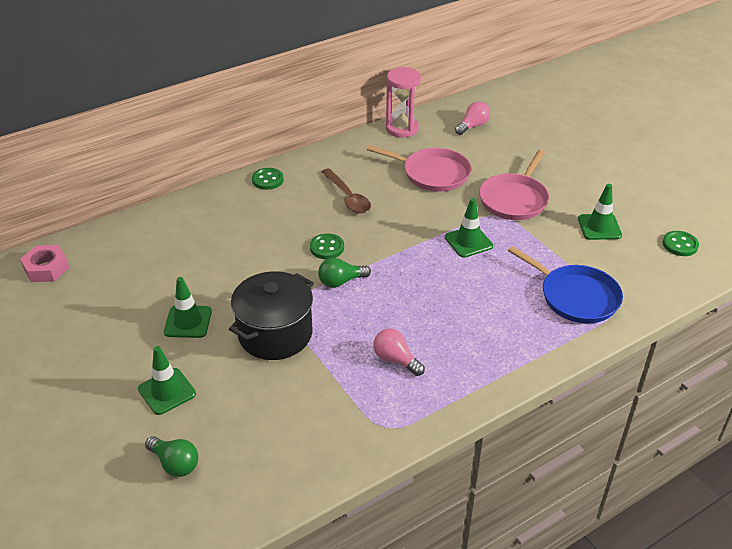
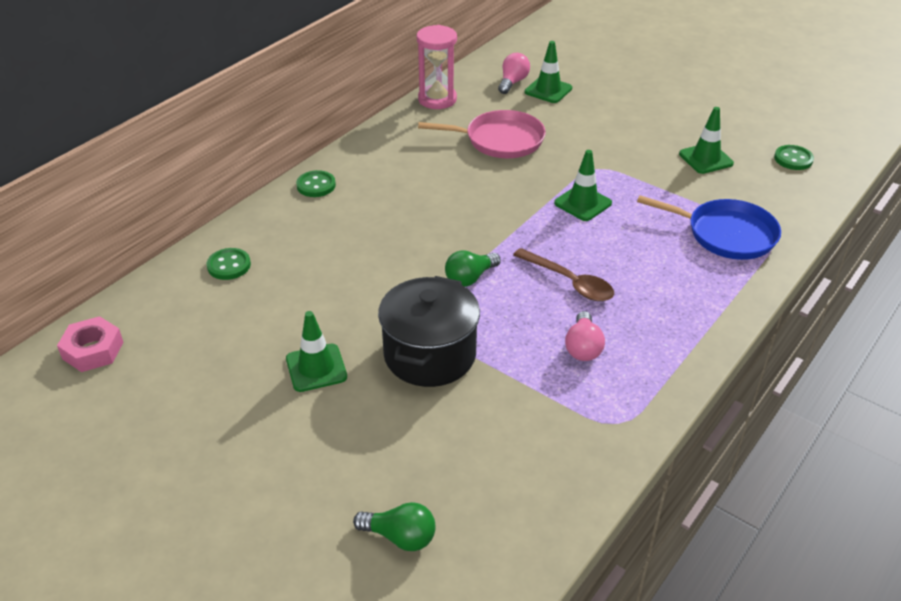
camera: 20 degrees left, 0 degrees up
(167, 391) = (339, 455): green traffic cone -> green traffic cone (548, 90)
(327, 247) = (431, 245): green button -> green button (229, 265)
(348, 197) = (422, 185): brown spoon -> brown spoon (569, 282)
(396, 360) = (583, 347): pink light bulb -> pink light bulb turned 105 degrees counterclockwise
(514, 199) = (603, 149): pink pan -> none

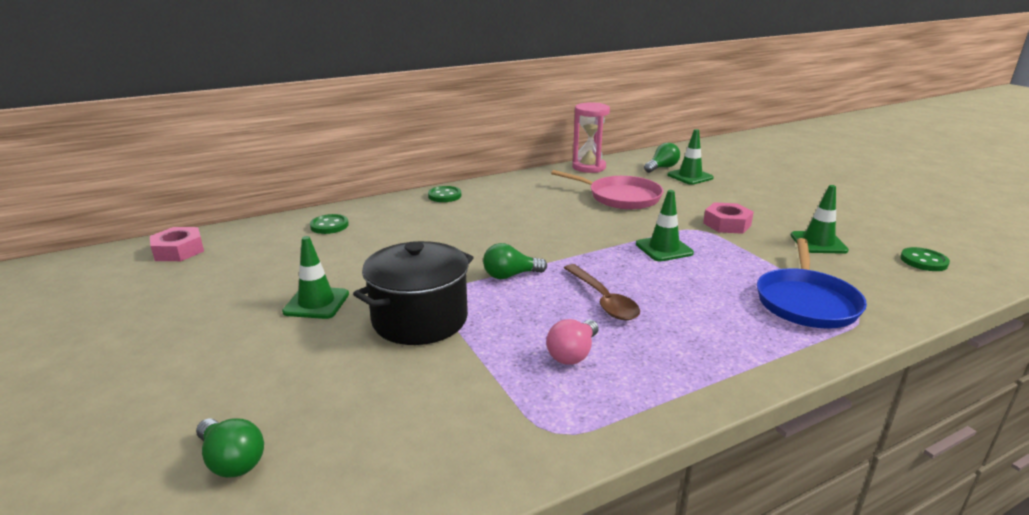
camera: 25 degrees right, 15 degrees down
(512, 82) = (662, 168): pink light bulb -> green light bulb
(619, 154) = (727, 224): none -> pink nut
(726, 234) = (806, 302): blue pan -> blue pan turned 60 degrees clockwise

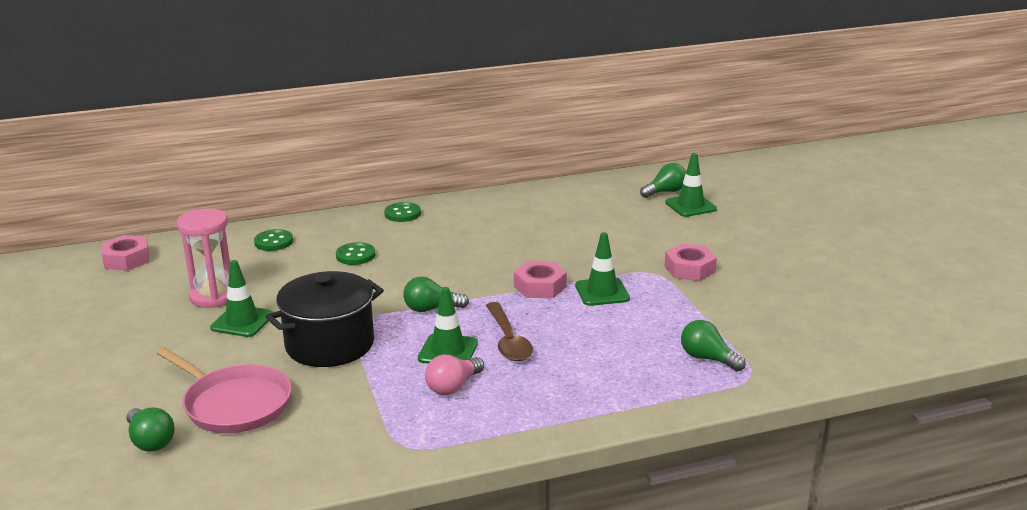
camera: 10 degrees right, 0 degrees up
(589, 167) = (580, 186): pink hourglass -> pink hourglass (214, 296)
(604, 248) = (540, 286): none -> pink nut
(621, 197) = (594, 228): pink pan -> pink pan (234, 404)
(806, 302) = (708, 359): blue pan -> green light bulb
(818, 243) = (773, 298): green traffic cone -> green traffic cone (448, 351)
(923, 261) = (872, 327): green button -> green button (355, 255)

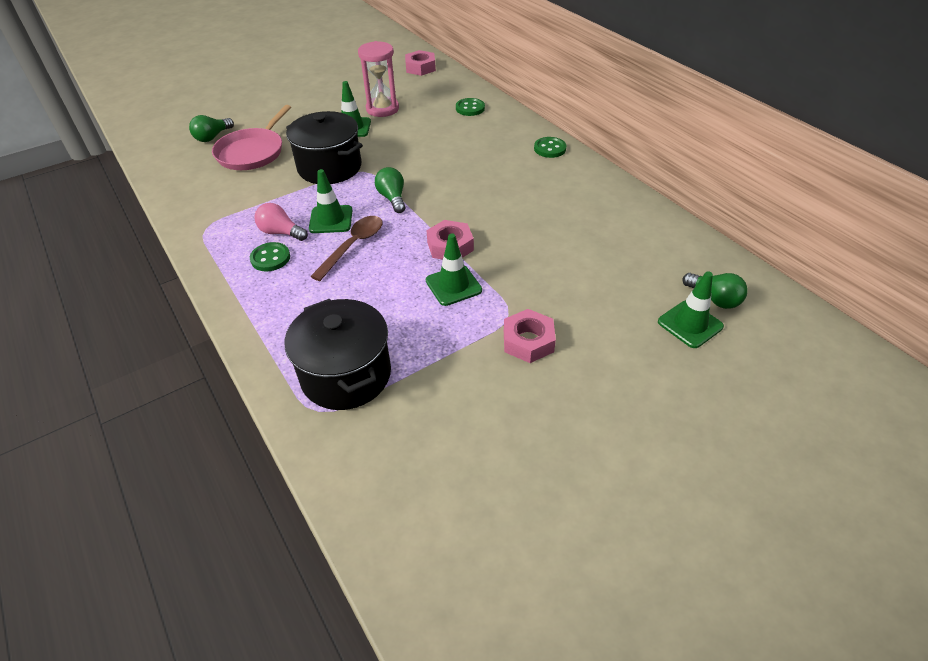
camera: 75 degrees right, 20 degrees up
(355, 255) = (465, 145): green button -> green button (270, 258)
(508, 340) = (353, 246): brown spoon -> brown spoon turned 150 degrees clockwise
(708, 359) = (346, 375): green light bulb -> black pot

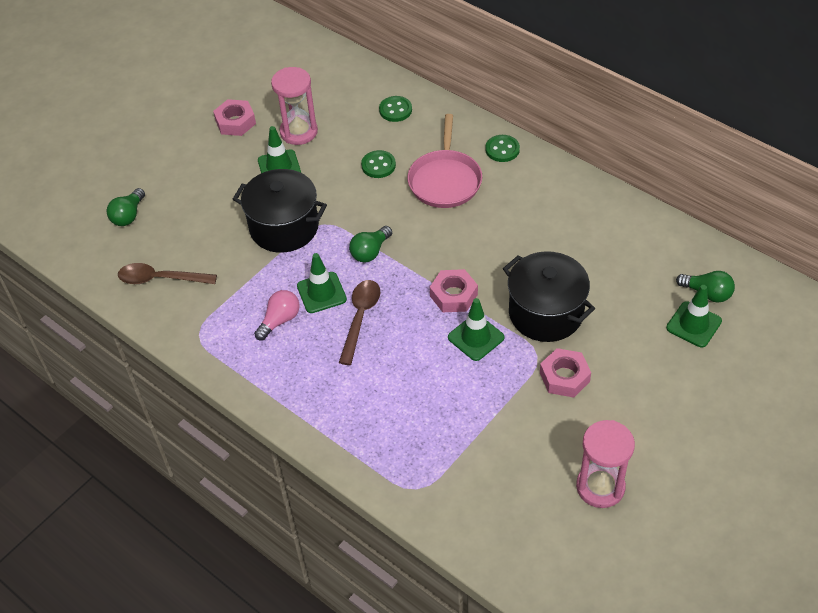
camera: 15 degrees left, 5 degrees up
(204, 183) = (160, 279): none -> brown spoon
(252, 152) = (187, 226): pink pan -> pink pan (445, 180)
(270, 258) = (287, 352): green button -> green button (378, 165)
(281, 233) = (280, 320): pink light bulb -> pink light bulb turned 120 degrees clockwise
(346, 375) = (423, 450): black pot -> black pot (546, 313)
(392, 198) = (370, 252): green light bulb -> green light bulb turned 105 degrees counterclockwise
(420, 68) = (311, 58): pink nut -> pink nut (235, 122)
(521, 465) = (600, 487): none -> pink hourglass

